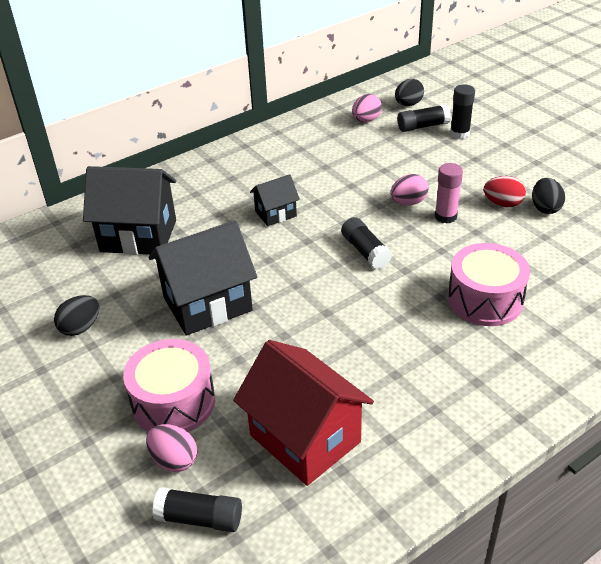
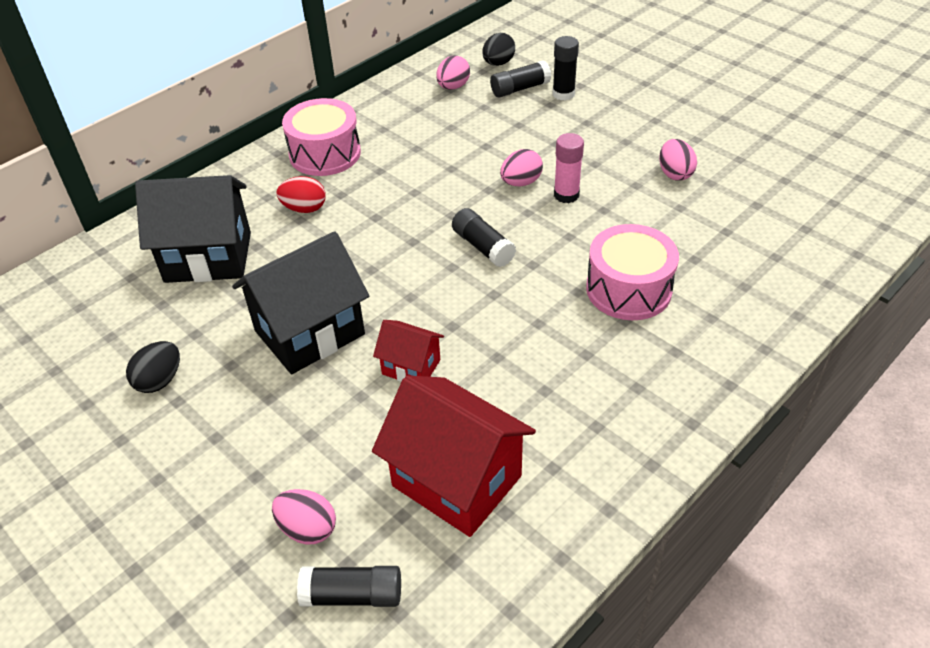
camera: 10 degrees left, 5 degrees up
(173, 402) = (293, 458): pink drum -> pink drum (325, 154)
(275, 214) = (369, 212): black house -> none
(285, 341) = (411, 367): none -> red house
(503, 204) = (627, 173): red egg -> red egg (304, 209)
(545, 208) = (674, 173): black egg -> pink egg

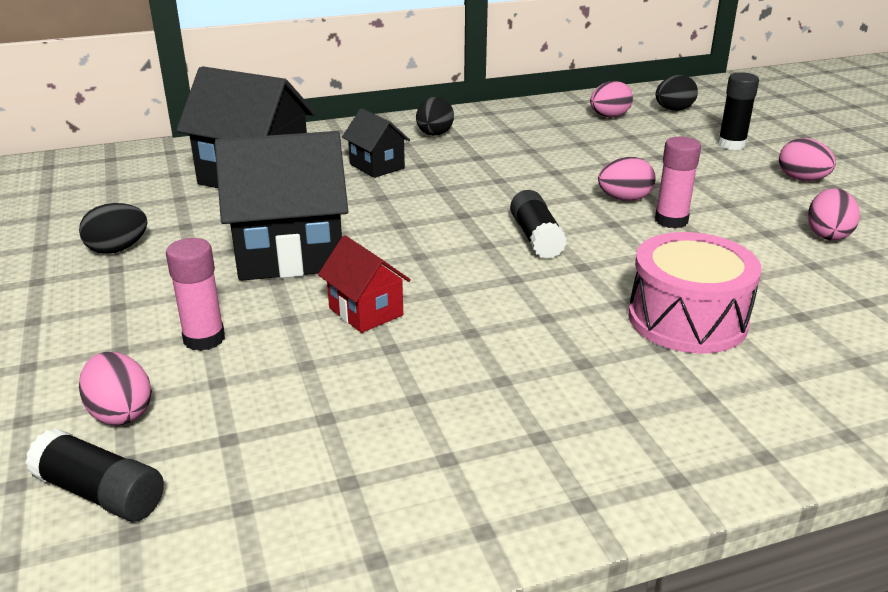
camera: 25 degrees right, 15 degrees down
(304, 209) = (377, 166): red egg -> black house
(312, 440) = (204, 339): none -> pink glue stick
(325, 154) = (434, 134): pink drum -> black egg
(457, 481) = (320, 429): red house -> none
(520, 89) = (683, 131): black glue stick -> none
(631, 119) = (802, 179): none -> pink egg

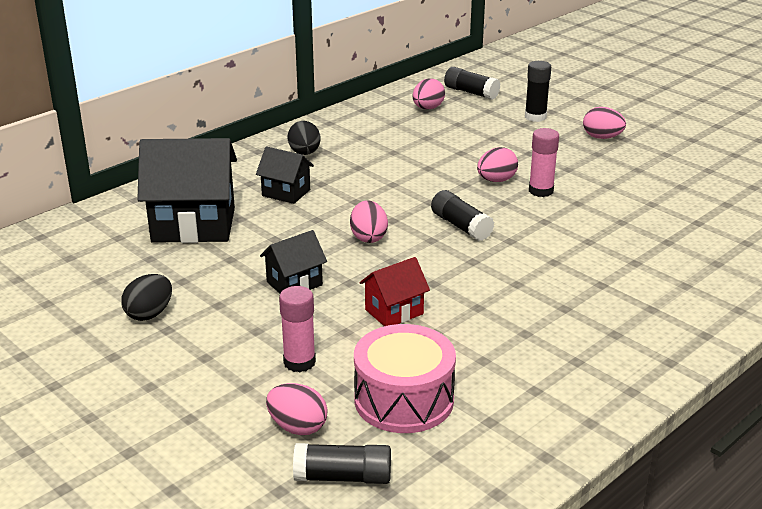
camera: 25 degrees left, 0 degrees up
(290, 254) = (294, 283): black house -> black house, size x0.52
(365, 311) = (394, 312): red house -> red house turned 60 degrees counterclockwise
(673, 110) = (471, 92): black egg -> black glue stick
(687, 319) = (604, 262): pink drum -> pink drum (404, 400)
(827, 235) = (646, 178): pink egg -> pink egg (368, 237)

